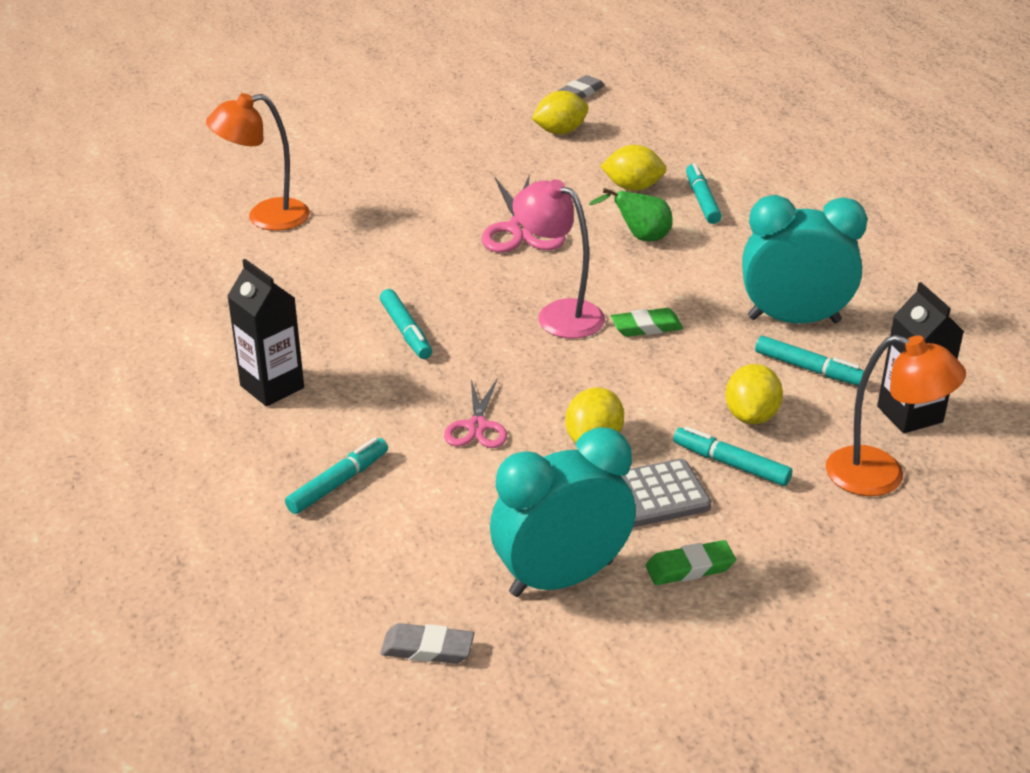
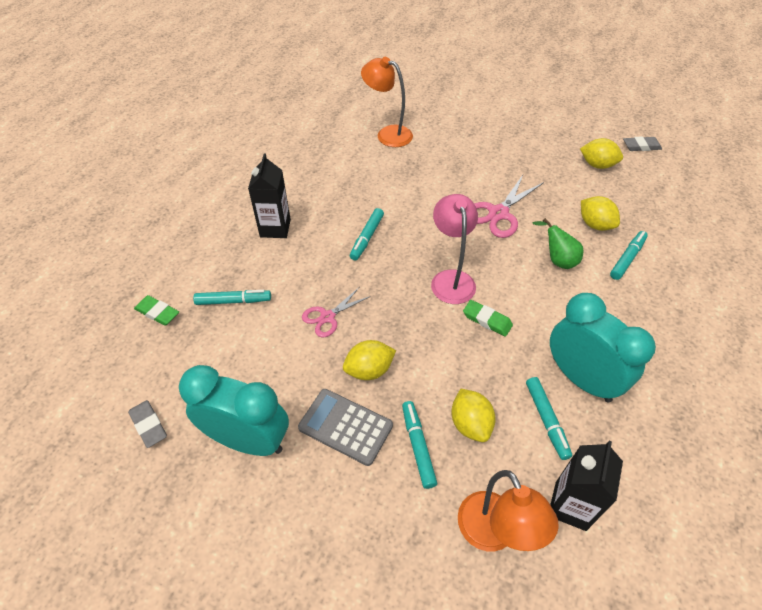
camera: 45 degrees right, 15 degrees up
(690, 568) = (311, 493): green eraser -> green eraser (157, 312)
(751, 416) = (470, 424): yellow lemon -> yellow lemon turned 75 degrees counterclockwise

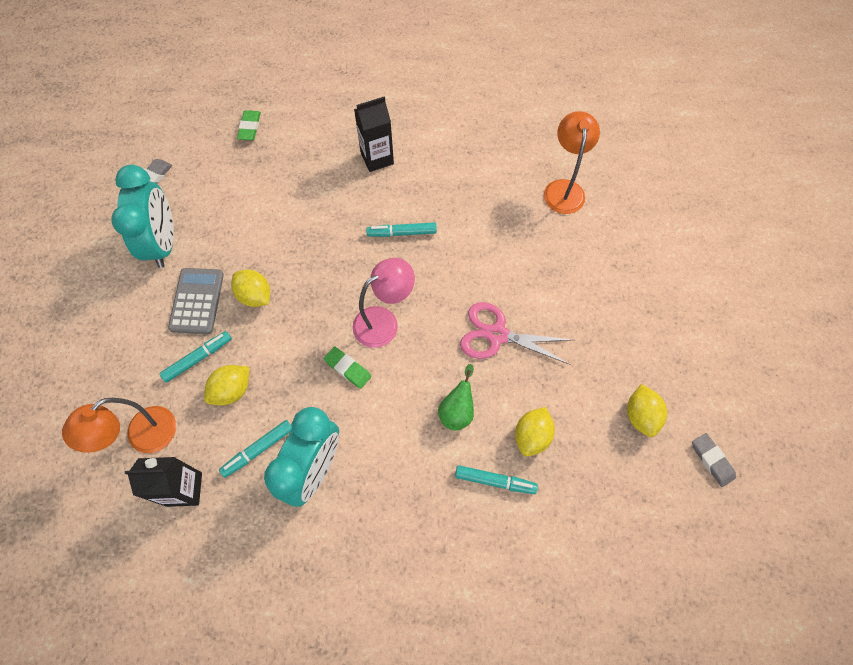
camera: 65 degrees right, 15 degrees up
(233, 301) = (282, 170): turquoise marker -> none
(327, 317) = (296, 242): pink scissors -> none
(487, 320) = (348, 368): green eraser -> green eraser turned 60 degrees counterclockwise

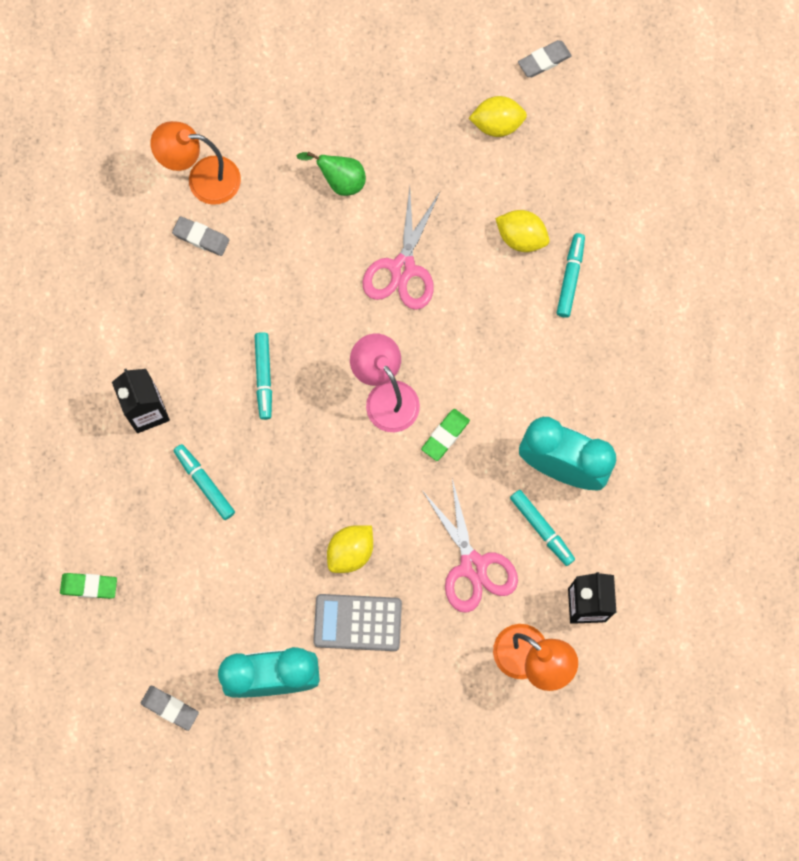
camera: 90 degrees left, 10 degrees up
(198, 358) = (433, 611): turquoise marker -> turquoise marker (204, 483)
(232, 390) = (472, 566): yellow lemon -> pink scissors
(457, 410) = (493, 314): green pear -> green pear (340, 181)
(515, 189) = (201, 237): none -> grey eraser

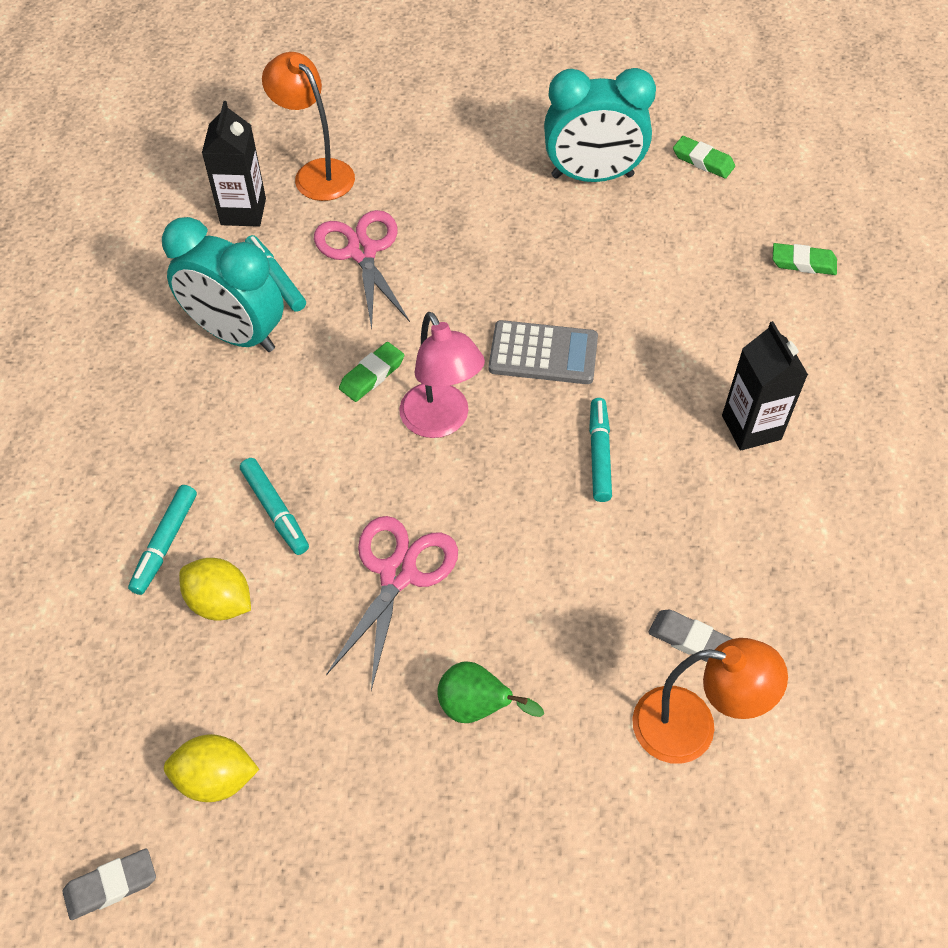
camera: 175 degrees left, 20 degrees down
(170, 708) = (703, 161): grey eraser -> green eraser
(204, 483) = (673, 348): turquoise marker -> turquoise marker (275, 511)
(350, 552) = (500, 273): yellow lemon -> none
(357, 622) = (498, 213): grey calculator -> grey calculator (543, 354)

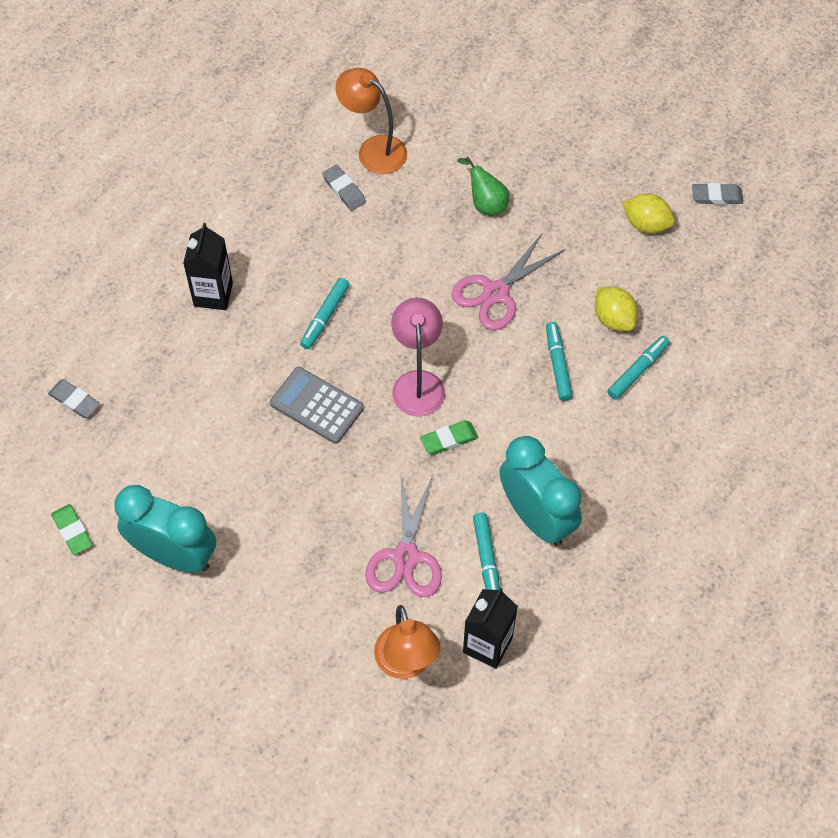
camera: 155 degrees left, 5 degrees up
(803, 263) = (74, 400): green eraser -> grey eraser

